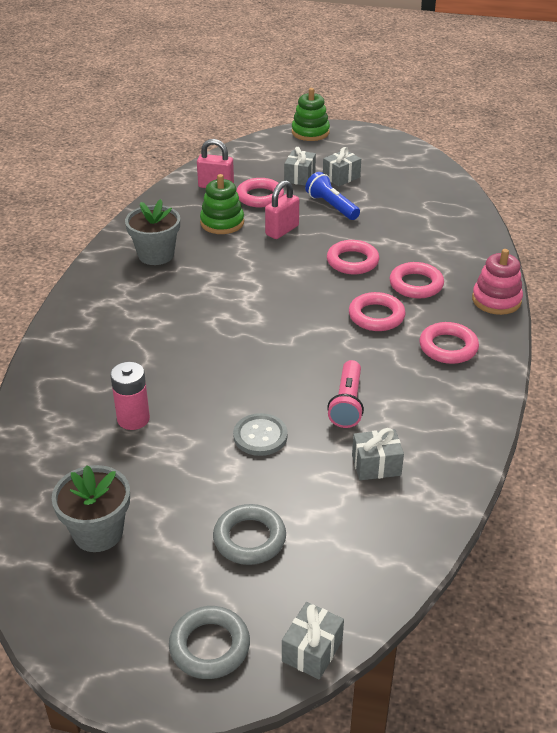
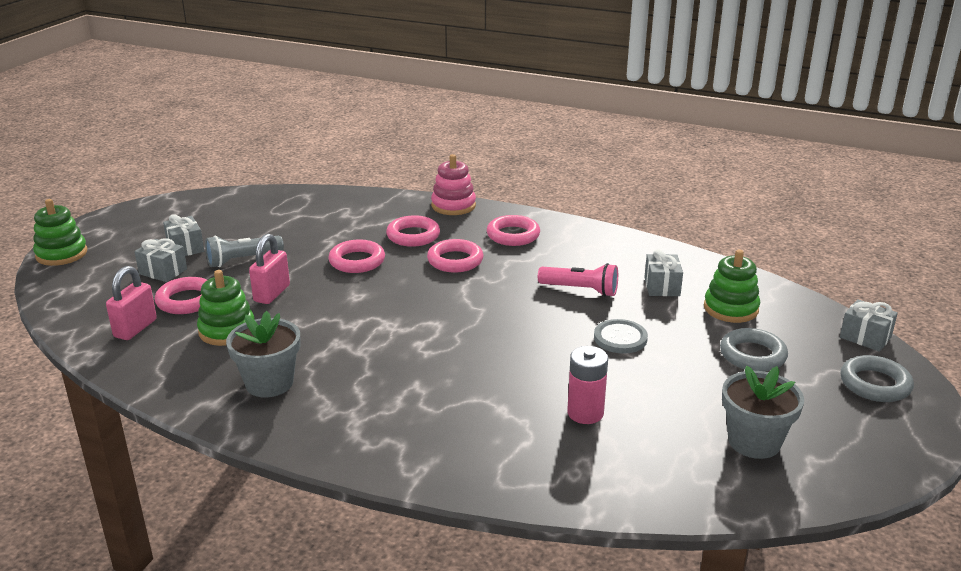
camera: 80 degrees left, 10 degrees down
(282, 230) = (272, 293): pink padlock -> pink padlock turned 60 degrees clockwise
(331, 206) = (243, 260): blue flashlight -> grey flashlight
(344, 523) = (730, 308): none -> green stacking toy

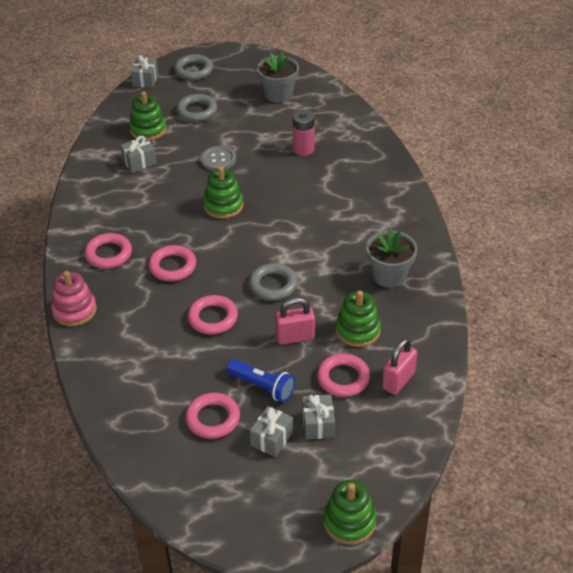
camera: 120 degrees left, 15 degrees up
(135, 328) = (398, 380): pink padlock -> pink padlock turned 45 degrees counterclockwise
(243, 260) = (262, 386): grey flashlight -> blue flashlight
(356, 305) = (273, 285): none -> grey ring
(413, 236) = (148, 308): pink ring -> pink ring (213, 419)
(523, 315) = (223, 205): none -> green stacking toy
(580, 290) = (170, 193): pink flashlight -> none

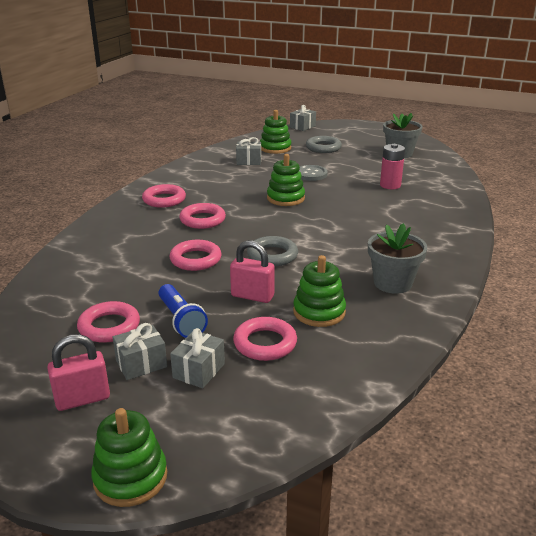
camera: 30 degrees right, 15 degrees down
(74, 310) = (98, 221): pink stacking toy -> none
(194, 70) = (344, 129): grey ring -> none
(398, 380) = (322, 367): pink padlock -> pink padlock (82, 399)

